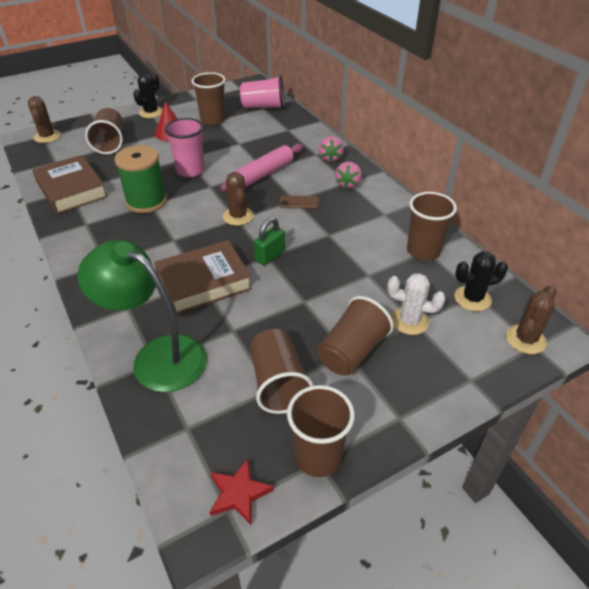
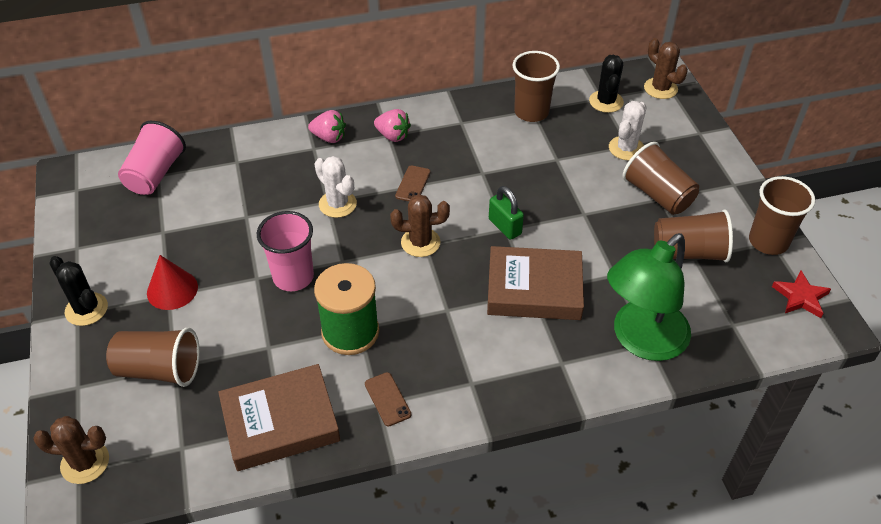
camera: 75 degrees left, 5 degrees up
(90, 227) = (387, 399): none -> brown phone
(204, 282) = (534, 289): brown book -> brown book turned 75 degrees counterclockwise
(213, 120) = (161, 236): brown cup -> none
(264, 174) = (337, 204): pink rolling pin -> white cactus

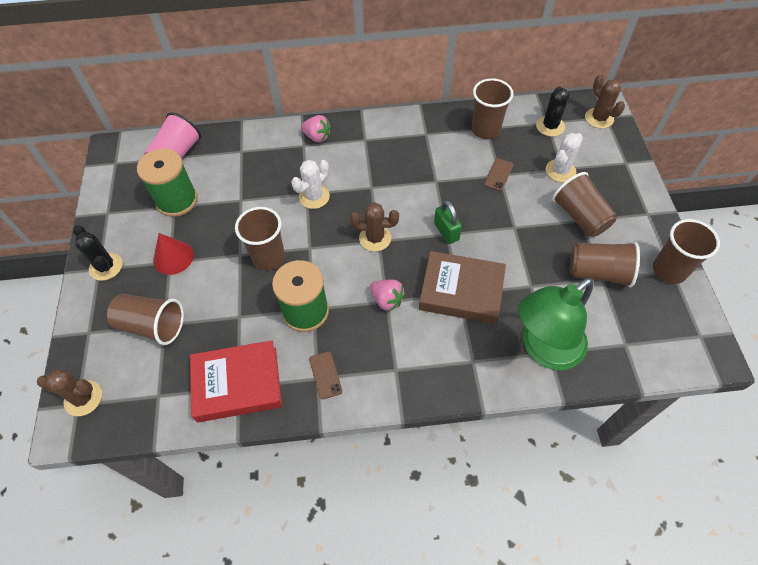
camera: 10 degrees right, 10 degrees up
(165, 225) = (177, 200): none -> green spool
(280, 422) = (237, 384): brown book -> red book
(293, 277) = (268, 257): pink cup -> brown cup
(337, 204) = (314, 197): white cactus -> white cactus turned 75 degrees clockwise
(393, 136) = (368, 140): pink strawberry -> pink strawberry (387, 300)
(413, 184) = (377, 185): brown phone -> brown phone (498, 174)
(800, 297) = (689, 326): red star -> none

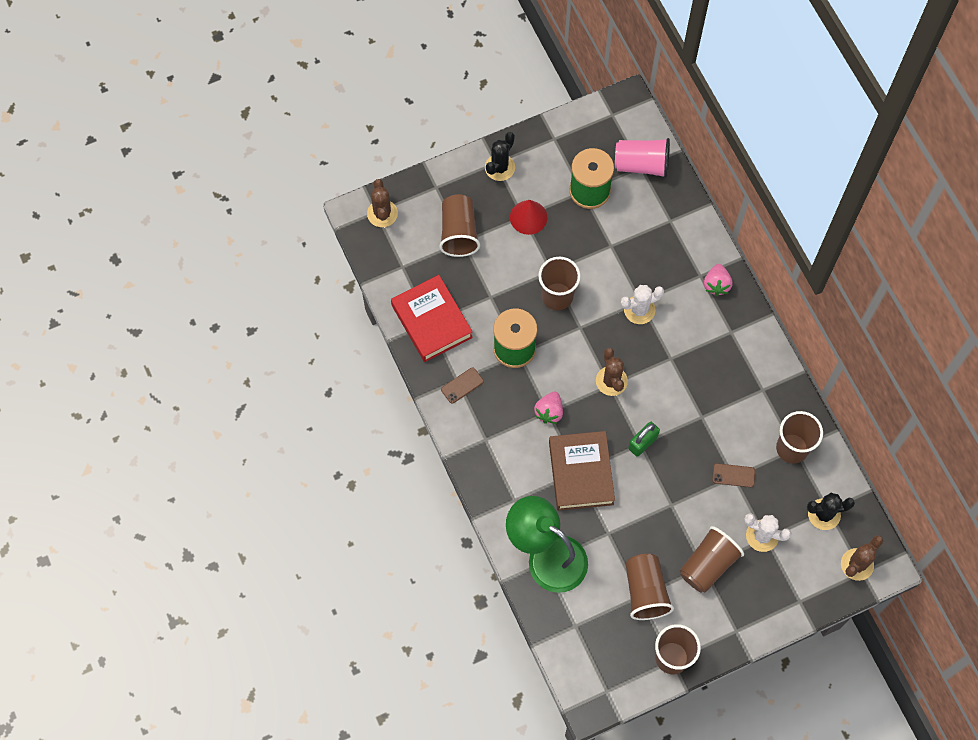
camera: 70 degrees right, 10 degrees up
(314, 197) = (639, 310): white cactus -> white cactus turned 45 degrees counterclockwise

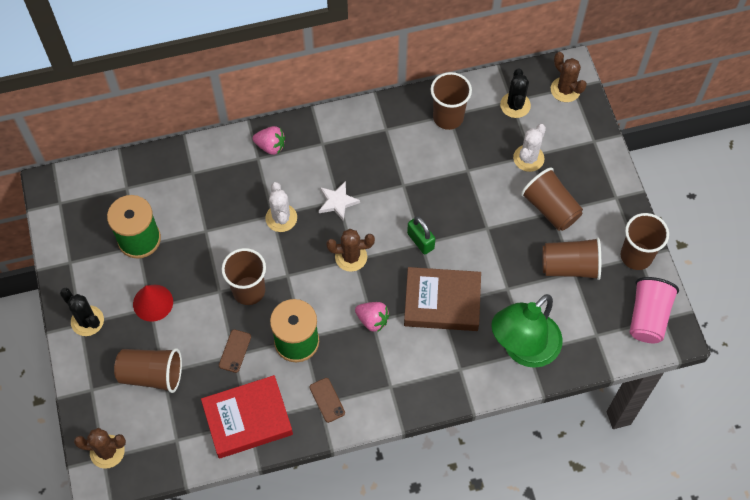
camera: 80 degrees left, 5 degrees down
(642, 165) = (124, 186): pink cup -> pink cup (648, 317)
(668, 358) = (337, 202): none -> white star
(733, 475) = (466, 170): brown phone -> brown phone (235, 351)

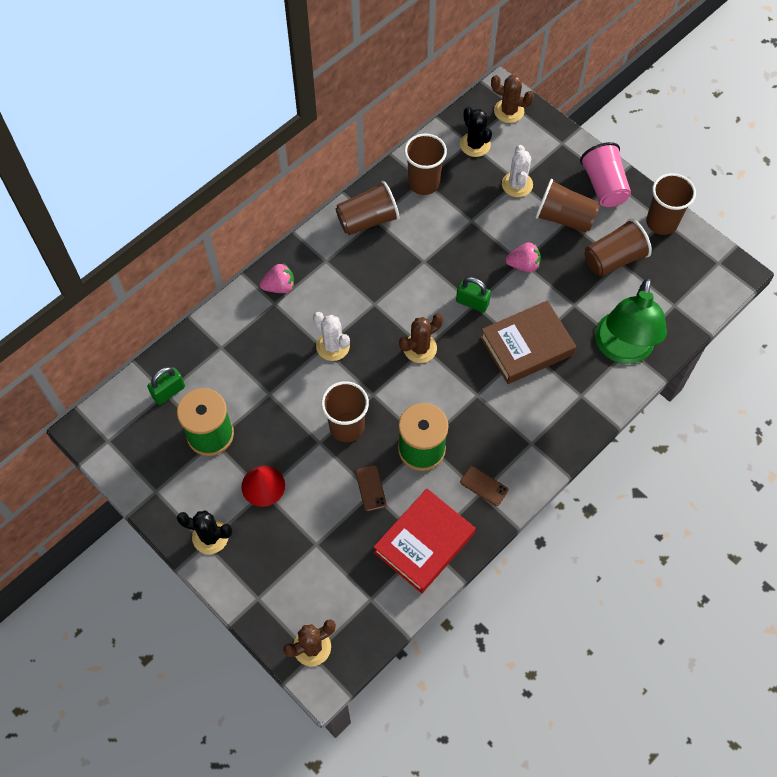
camera: 30 degrees left, 0 degrees up
(129, 188) = (168, 392): none -> green padlock
(152, 375) = (307, 552): brown cup -> brown cup (367, 220)
(337, 202) = (375, 306): white star -> none
(372, 320) = (476, 394): pink strawberry -> pink strawberry (523, 265)
(648, 317) = (705, 268): pink cup -> pink cup (604, 186)

